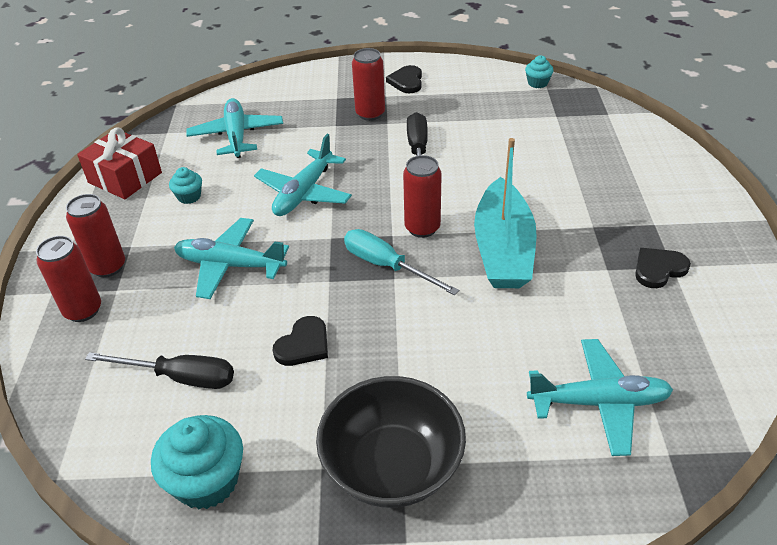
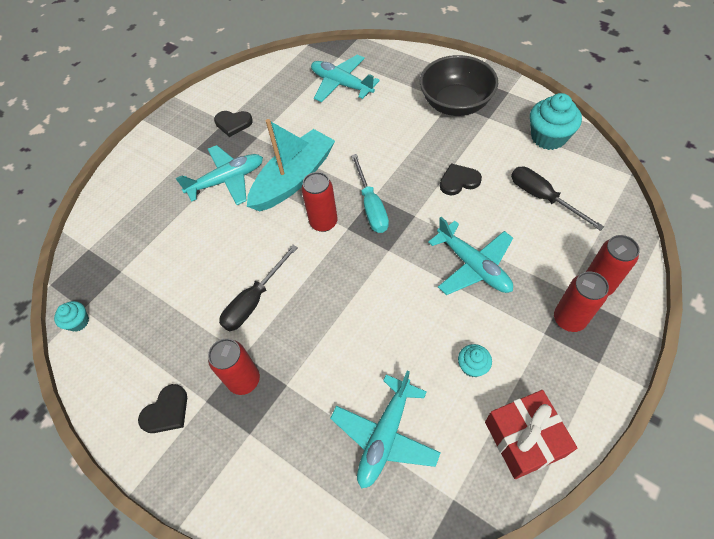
camera: 140 degrees left, 15 degrees up
(304, 193) = (376, 308): turquoise plane -> turquoise plane (227, 180)

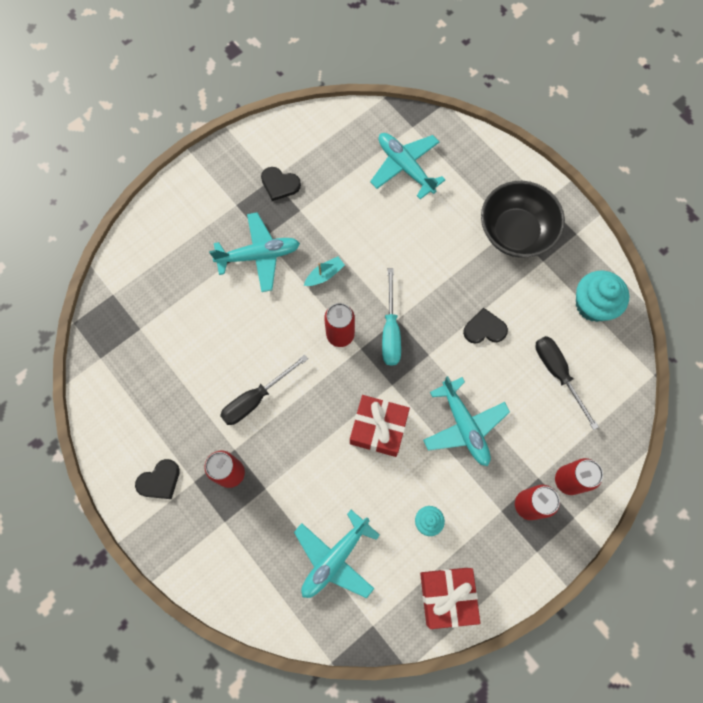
camera: 10 degrees right, 15 degrees up
(78, 322) = (95, 370): turquoise cupcake -> none
(294, 179) = (324, 275): turquoise boat -> turquoise boat, size x0.40
(388, 292) = (378, 428): none -> red gift

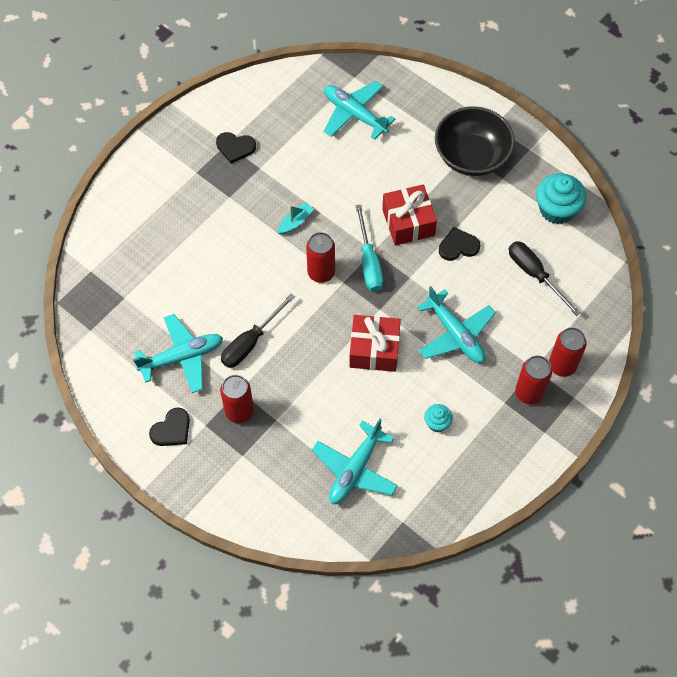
camera: 10 degrees left, 10 degrees down
(259, 255) = (227, 214): turquoise plane -> turquoise plane (182, 357)
(447, 596) = (467, 484): red gift -> red gift (408, 222)

